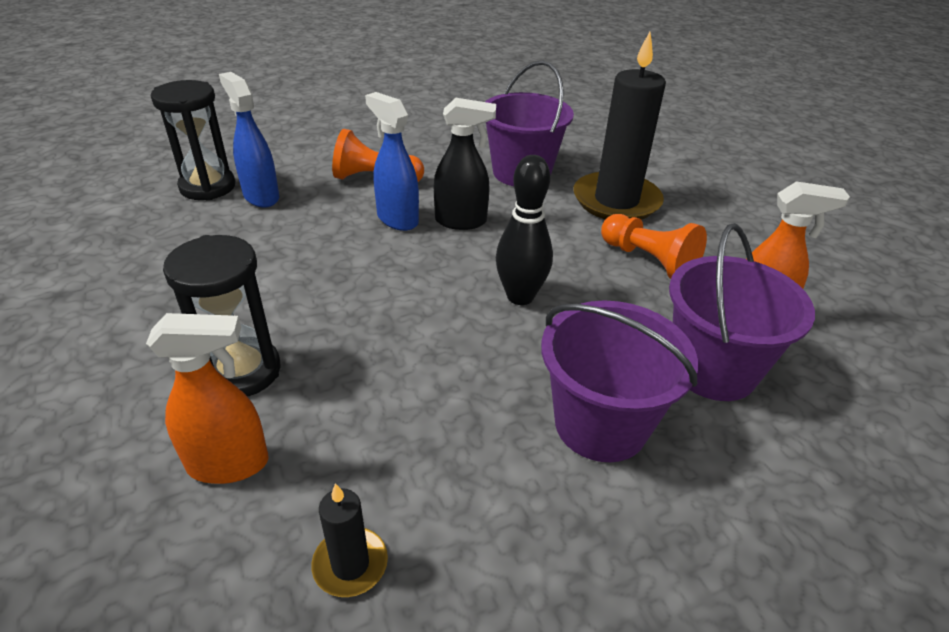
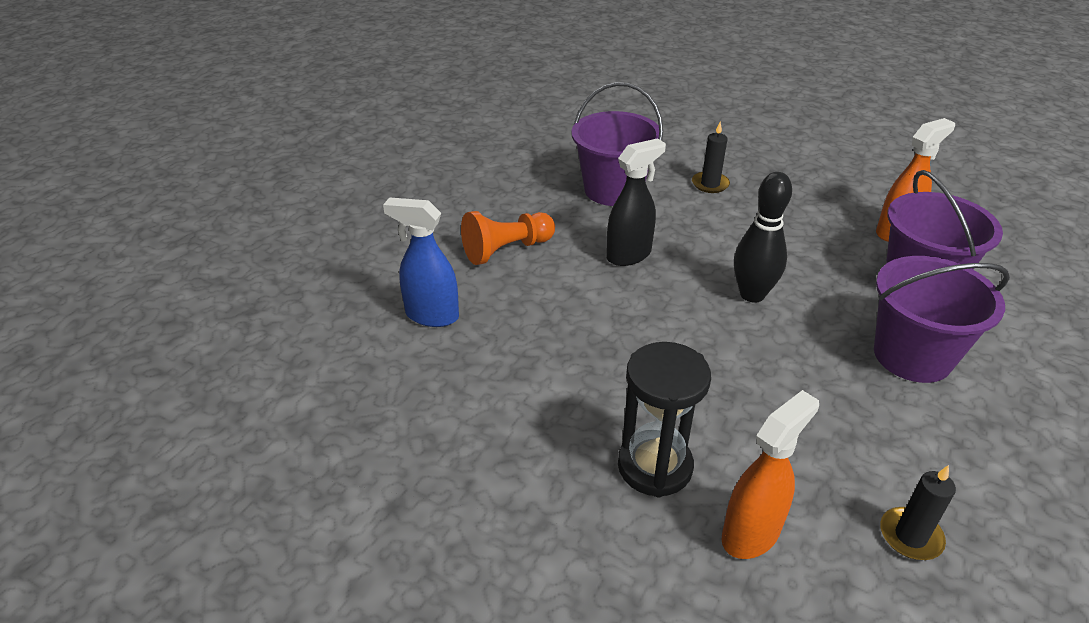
camera: 35 degrees left, 0 degrees up
(207, 187) = (364, 331): black hourglass -> none
(397, 219) = (579, 278): blue spray bottle -> none
(616, 201) = (710, 184): black candle -> black candle, size x0.46
(648, 261) = (790, 223): orange pawn -> none

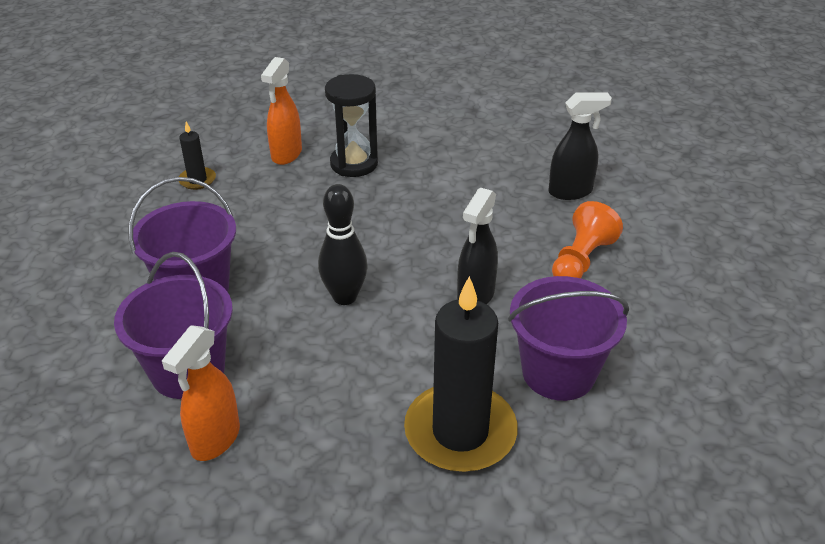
camera: 150 degrees right, 0 degrees up
(431, 315) = (570, 192): blue spray bottle -> black spray bottle
(710, 184) = (460, 432): black candle -> black candle, size x2.19

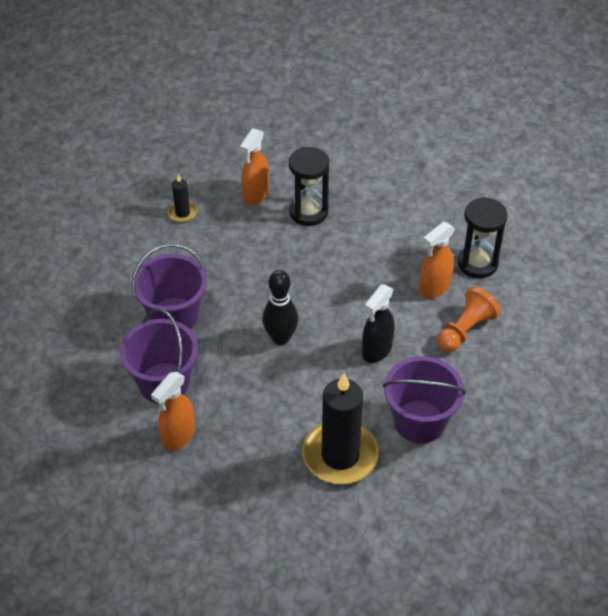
camera: 10 degrees right, 10 degrees up
(527, 221) = (434, 288): none -> orange spray bottle
(570, 192) = (477, 263): black spray bottle -> black hourglass

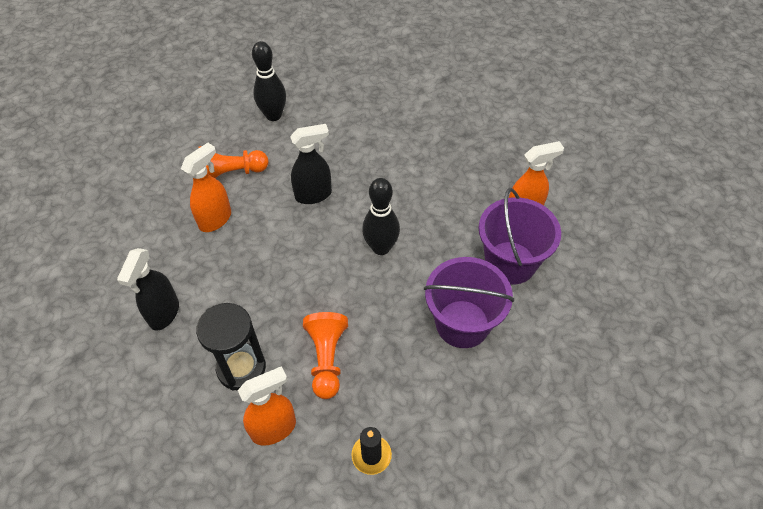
camera: 145 degrees left, 5 degrees up
(256, 245) = (327, 359): none -> orange pawn
(340, 455) = (409, 139): black candle -> none
(395, 213) = (164, 313): none -> black spray bottle
(419, 421) = (333, 131): purple bucket -> none
(434, 288) = (215, 219): orange spray bottle -> orange spray bottle turned 45 degrees counterclockwise
(477, 263) = (157, 220): black hourglass -> none
(493, 405) = (273, 115): none -> black bowling pin

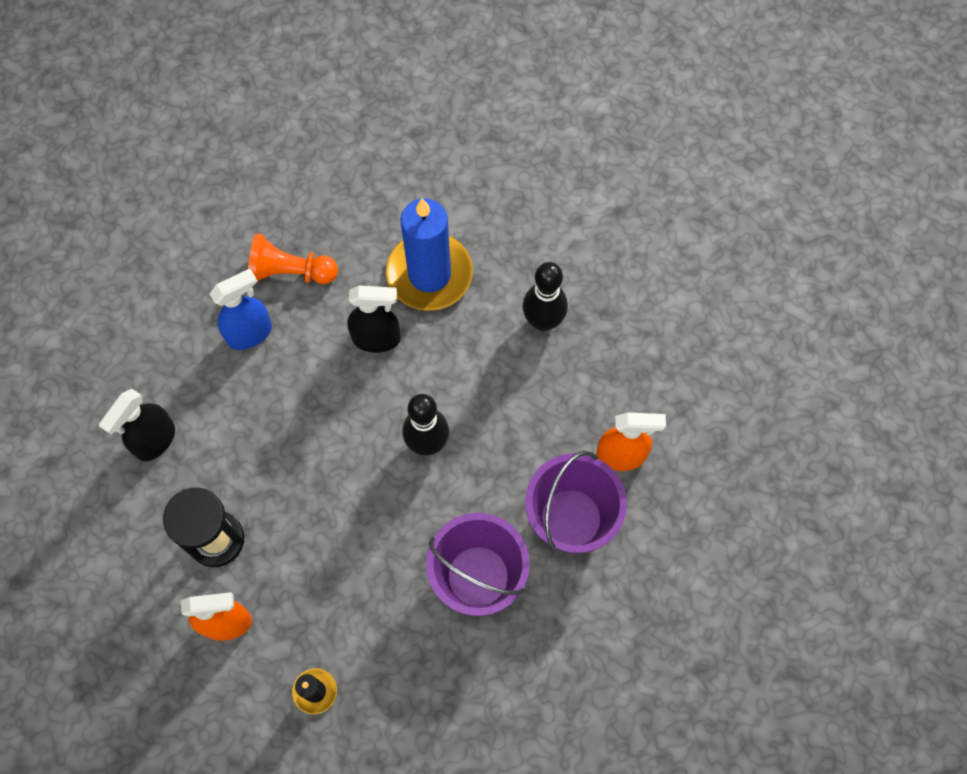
camera: 20 degrees right, 15 degrees up
(215, 219) = (250, 333): orange spray bottle -> blue spray bottle
(273, 115) = (372, 197): black bowling pin -> black bowling pin (543, 321)
(327, 359) = (311, 563): orange pawn -> none
(334, 147) = (429, 274): none -> blue candle

